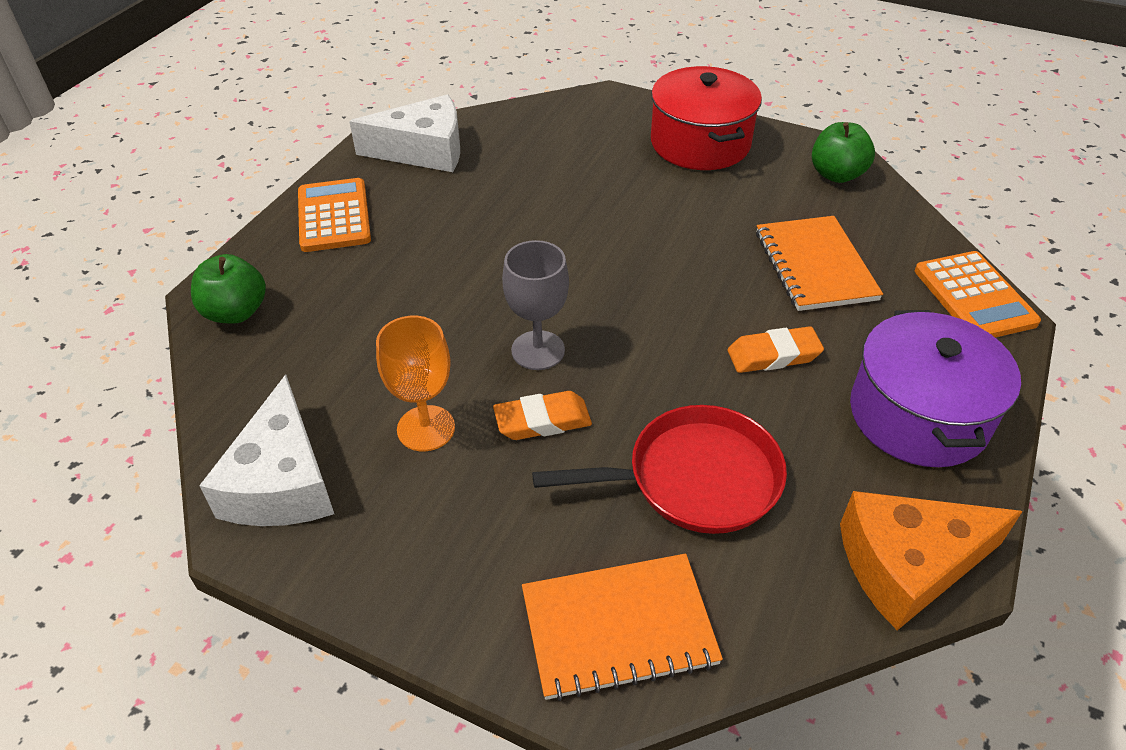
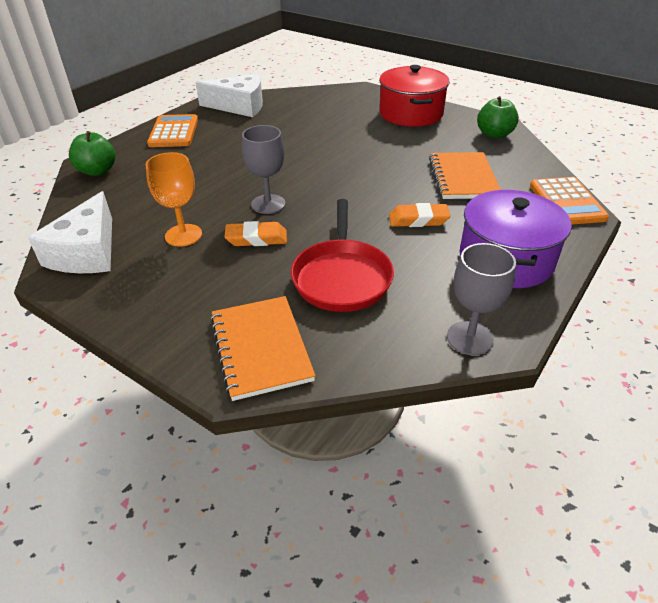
camera: 10 degrees right, 5 degrees down
(618, 627) = (261, 348): orange notebook -> orange notebook turned 75 degrees clockwise
(694, 478) = (342, 277): red pan -> red pan turned 90 degrees clockwise
(908, 565) = (469, 338): orange cheese -> grey goblet

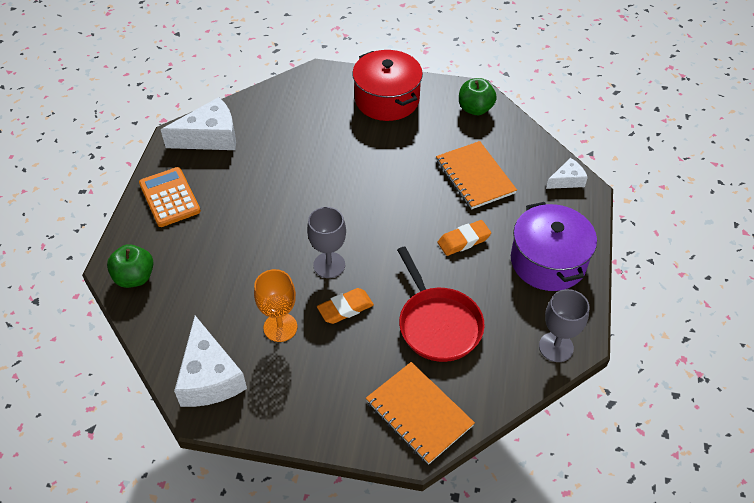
camera: 25 degrees left, 10 degrees up
(566, 202) = (567, 180): orange calculator -> white cheese

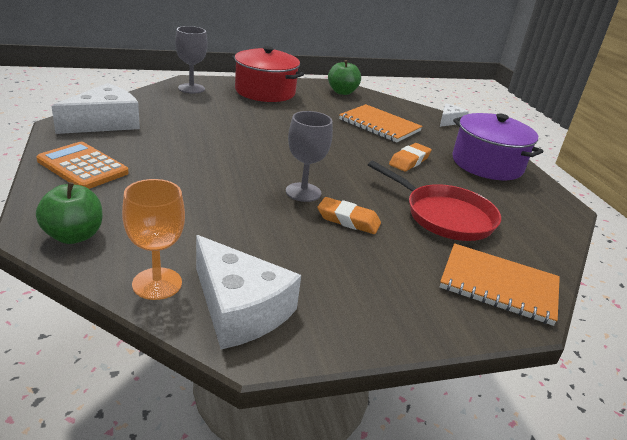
camera: 30 degrees left, 20 degrees down
(280, 327) = (292, 247): orange goblet -> orange goblet (157, 283)
(345, 308) = (348, 220): orange eraser -> orange eraser turned 75 degrees clockwise
(556, 347) = (554, 213): grey goblet -> grey goblet (191, 88)

